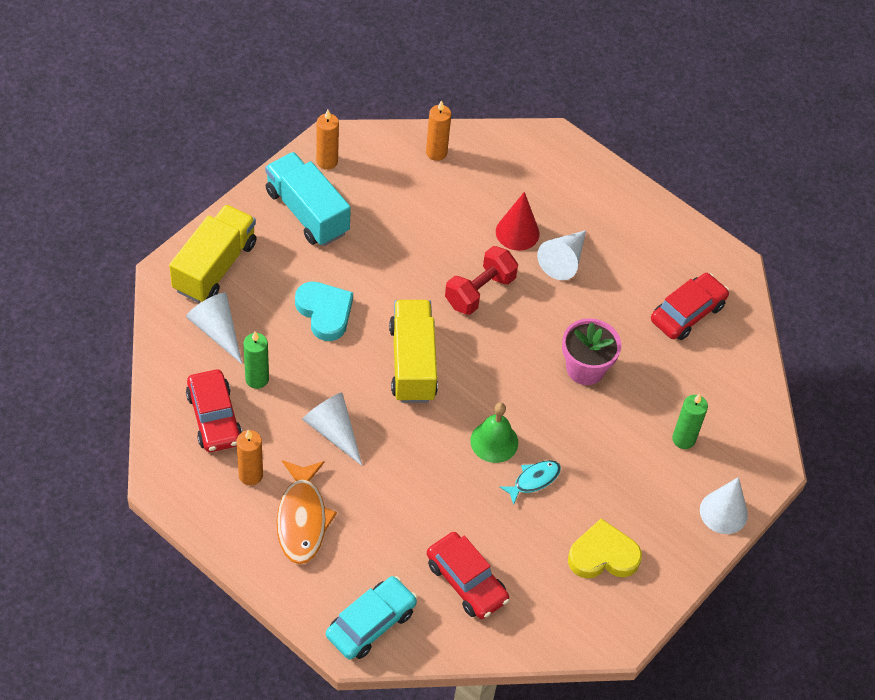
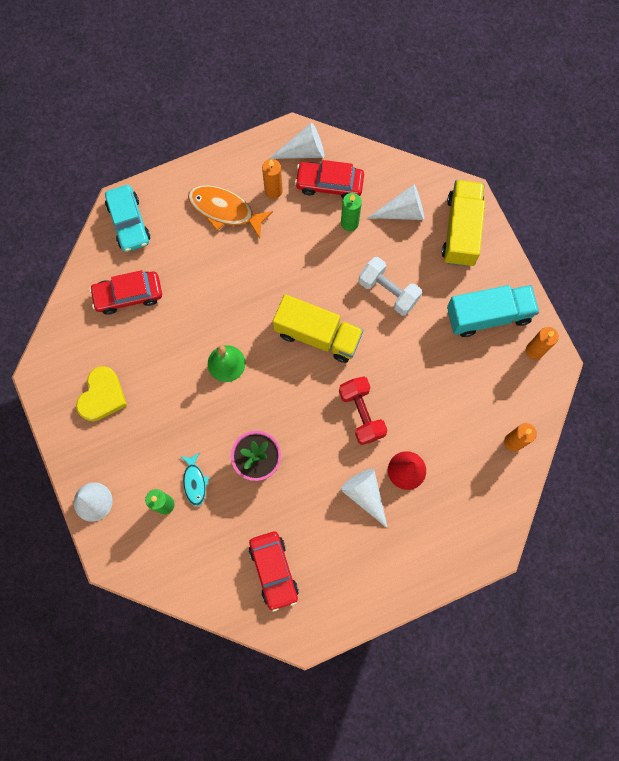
camera: 120 degrees right, 20 degrees up
(215, 266) = (461, 230): yellow truck -> yellow truck turned 135 degrees counterclockwise
(325, 312) = (388, 291): turquoise heart -> white dumbbell
(333, 431) = (284, 257): white cone -> white cone (303, 151)
(533, 480) = (182, 376): turquoise fish -> turquoise fish (195, 482)

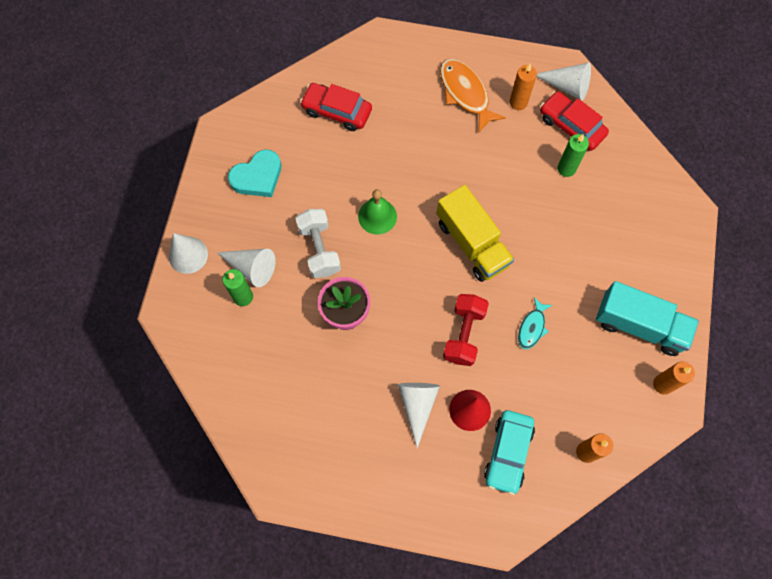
camera: 35 degrees right, 5 degrees down
(102, 396) = (257, 177): yellow heart -> turquoise heart
(129, 222) = (379, 55): turquoise car -> turquoise car (508, 453)
(195, 482) = (281, 295): turquoise fish -> turquoise fish (532, 327)
(274, 570) = (292, 415): red car -> none
(388, 291) = (561, 246): white dumbbell -> white dumbbell (319, 249)
(403, 211) = (621, 188): white cone -> white cone (252, 268)
(461, 230) = (664, 236): yellow truck -> none

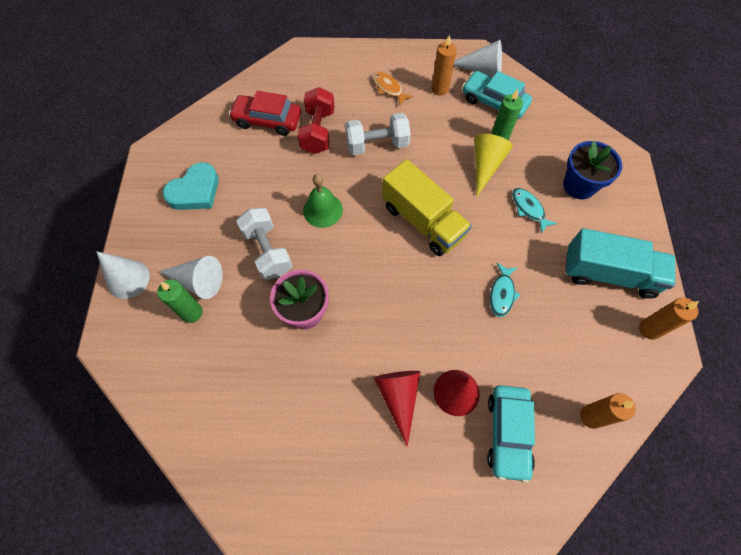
camera: 10 degrees left, 5 degrees down
(417, 405) = (399, 397): white cone -> red cone
(442, 155) = (377, 144): none -> white dumbbell
(463, 334) = (433, 312): red dumbbell -> red dumbbell (318, 131)
(465, 93) = (388, 88): orange fish -> orange fish, size x0.58
(546, 195) = (486, 165): none -> yellow cone
(571, 126) = (494, 102): red car -> turquoise car
(578, 248) = (528, 209): none -> turquoise fish
(635, 231) = (579, 185): none -> blue flower pot

